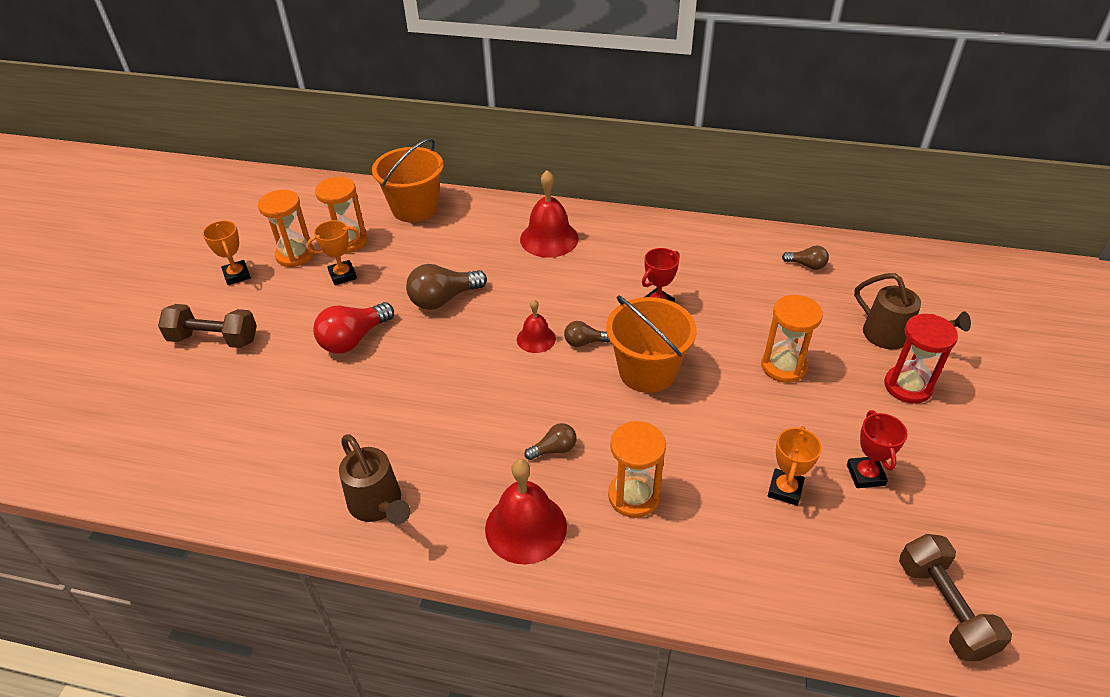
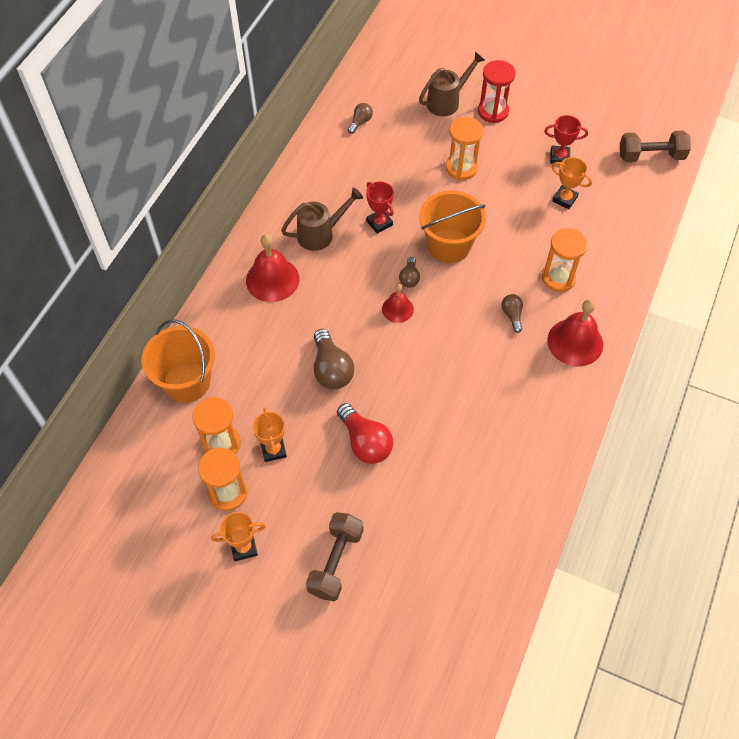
camera: 80 degrees left, 15 degrees up
(378, 505) = (544, 430): brown watering can -> brown watering can (320, 234)

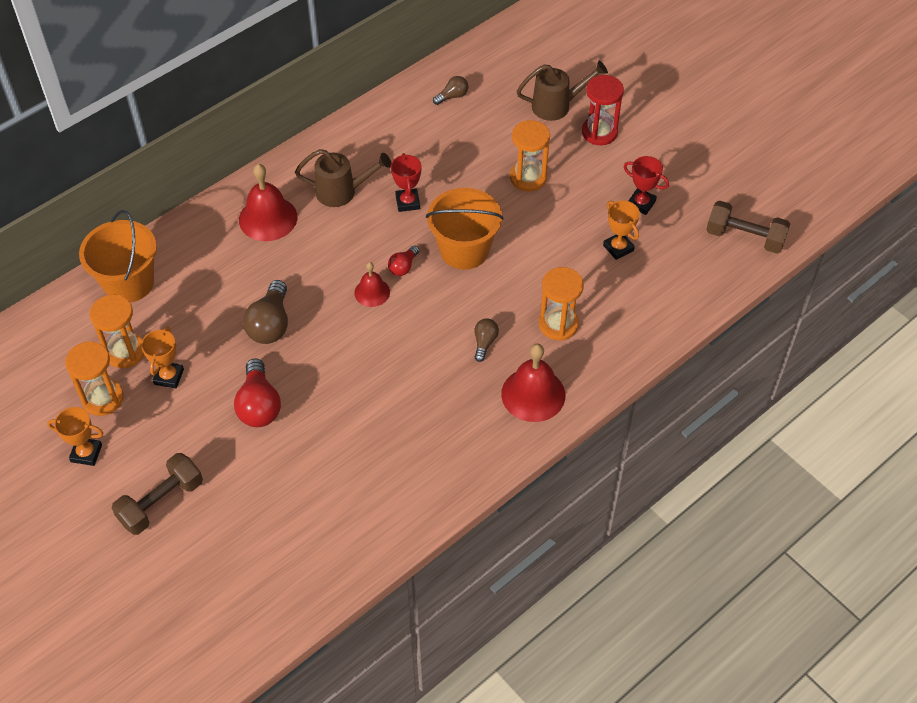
camera: 25 degrees right, 5 degrees down
(409, 278) = (403, 267): brown light bulb -> red light bulb

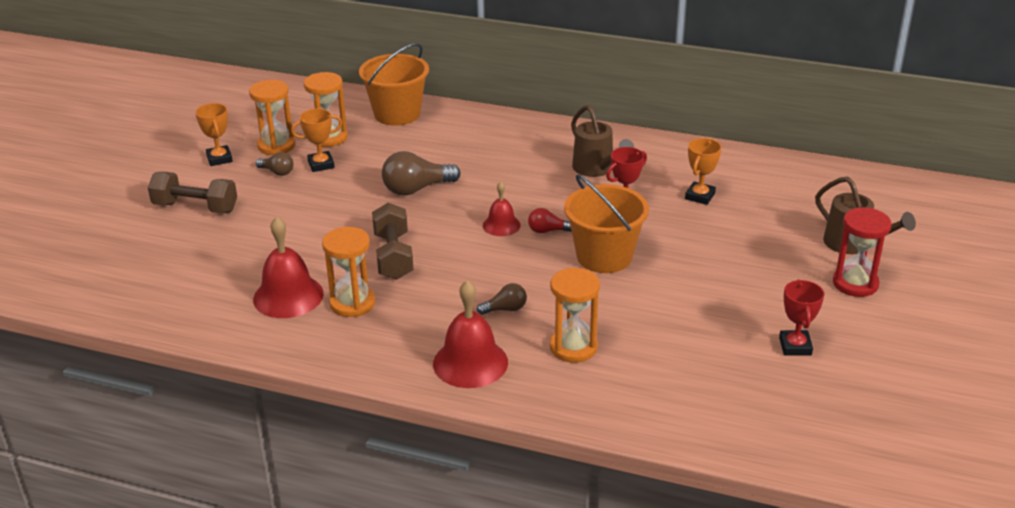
camera: 60 degrees right, 20 degrees down
(259, 405) = (327, 215): red light bulb -> none
(268, 218) = (527, 146): red bell -> red bell (288, 296)
(452, 96) = (781, 182): brown light bulb -> brown light bulb (277, 172)
(528, 178) = (737, 261): orange hourglass -> orange hourglass (352, 303)
(618, 248) = (716, 352): orange trophy -> orange trophy (700, 196)
(745, 237) = (841, 443): brown dumbbell -> brown dumbbell (393, 256)

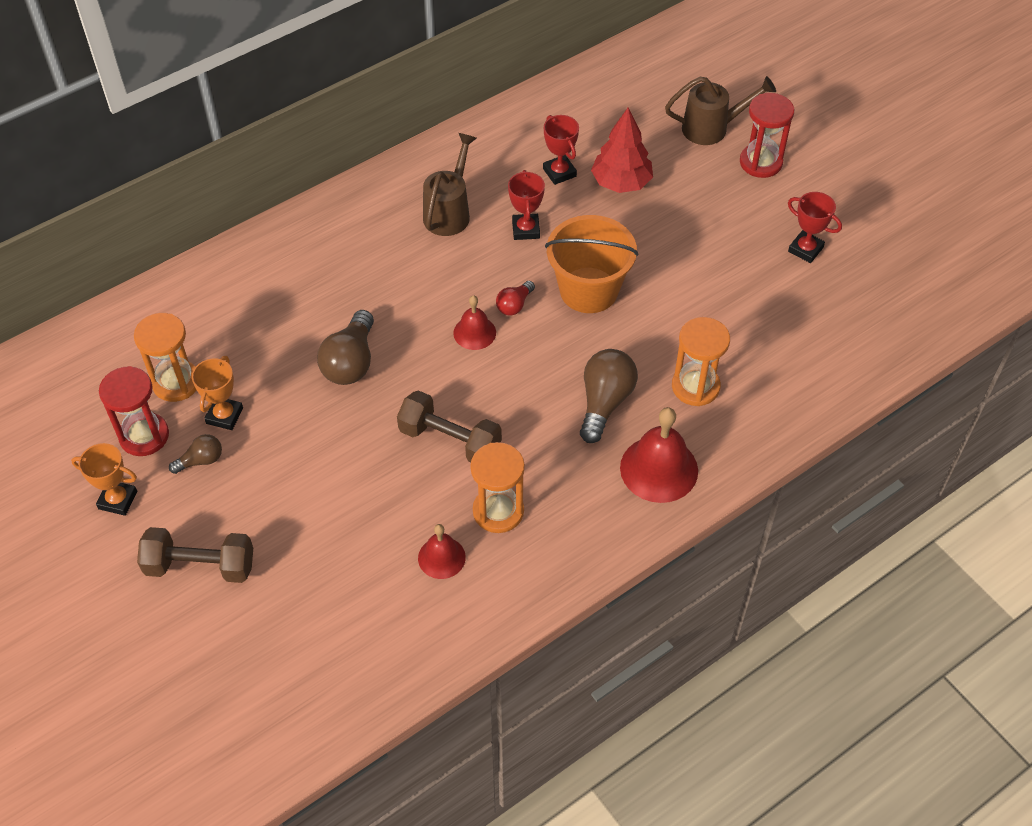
camera: 55 degrees left, 20 degrees up
(195, 207) = (200, 566): brown dumbbell -> brown dumbbell turned 45 degrees clockwise
(276, 146) = (144, 436): orange hourglass -> red hourglass
(288, 296) = (441, 557): red bell -> red bell, size x0.59
(397, 114) = (189, 301): orange bucket -> none
(505, 309) = (604, 402): brown light bulb -> brown light bulb, size x1.82
(596, 169) = (449, 212): brown watering can -> brown watering can turned 75 degrees counterclockwise
(700, 196) = (559, 172): orange trophy -> red trophy
(730, 226) = (621, 183): none -> red tree

